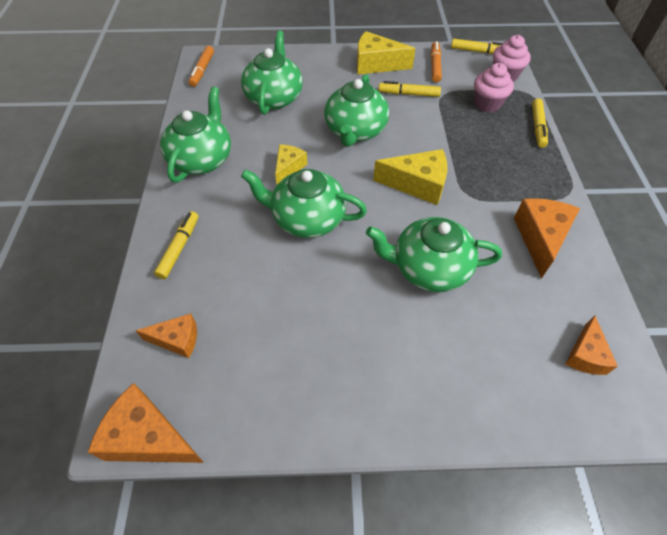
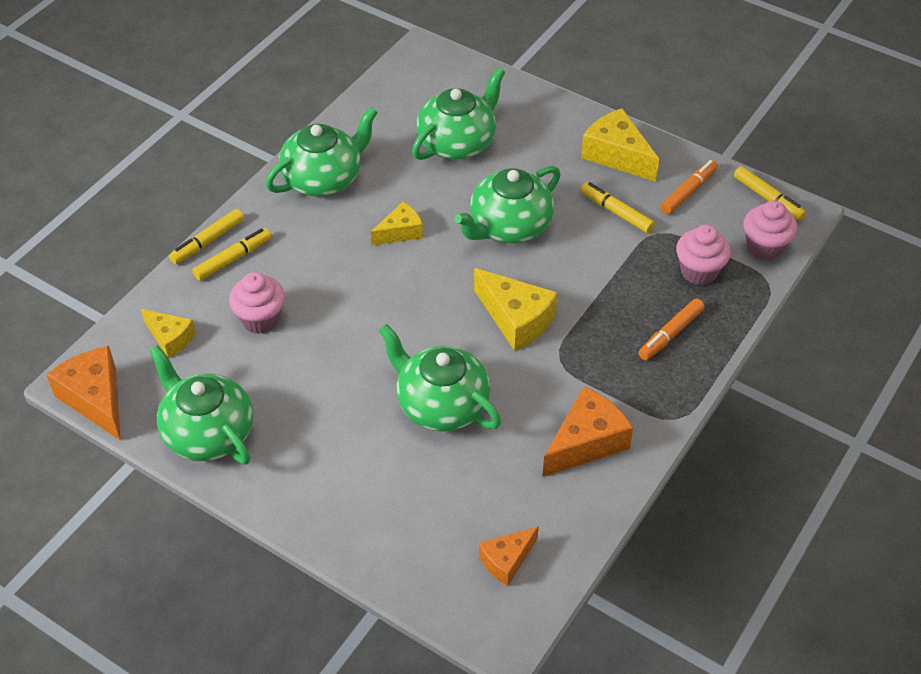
camera: 35 degrees right, 5 degrees down
(177, 340) = (170, 338): orange cheese -> yellow cheese
(202, 70) = (409, 70): orange marker -> orange marker (670, 334)
(240, 281) = (260, 319): none -> pink cupcake
(307, 219) = (371, 294): green teapot -> green teapot (207, 433)
(537, 127) = (729, 329): yellow marker -> yellow marker (207, 241)

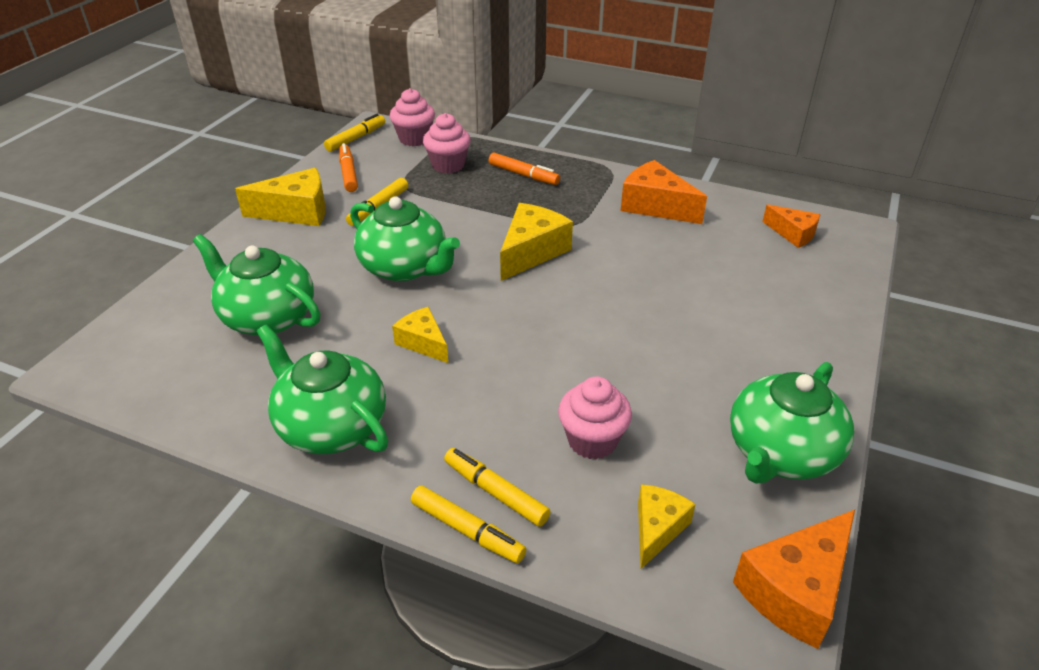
camera: 100 degrees left, 10 degrees down
(441, 405) = (654, 285): green teapot -> none
(616, 155) = (296, 212): yellow cheese -> yellow cheese turned 135 degrees counterclockwise
(688, 191) = (348, 173): orange marker -> orange marker turned 45 degrees clockwise

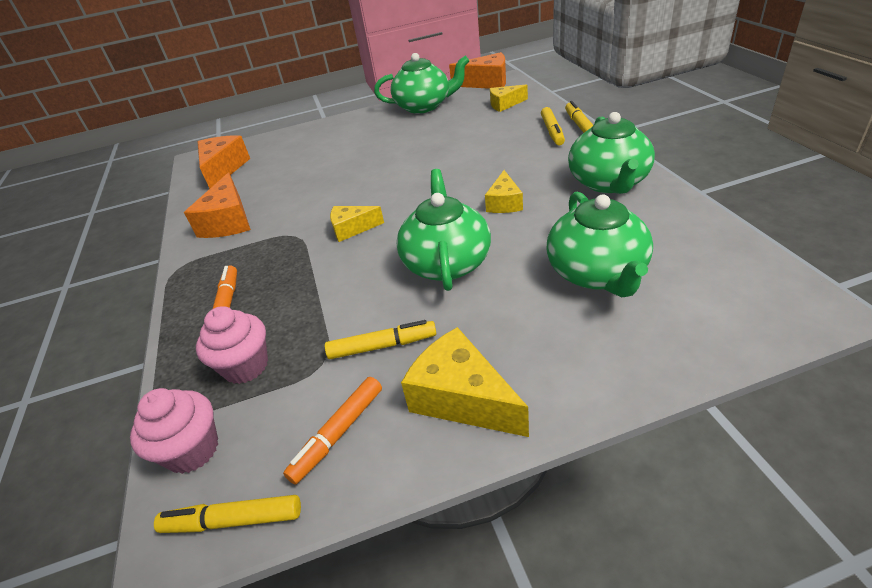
camera: 125 degrees left, 0 degrees up
(531, 252) = (352, 229): yellow cheese -> yellow cheese, size x0.62
(592, 440) = (485, 132): pink cupcake -> none
(793, 234) = (223, 169): orange cheese -> orange cheese, size x1.61

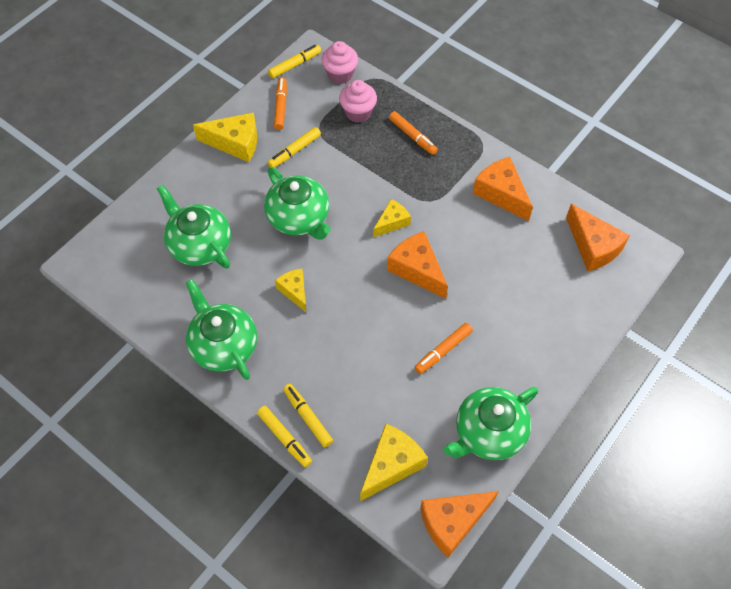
camera: 140 degrees right, 20 degrees up
(372, 189) = (417, 270): none -> orange cheese
(409, 142) = (443, 351): none -> orange marker
(505, 104) = (391, 465): yellow cheese -> yellow cheese, size x1.61

